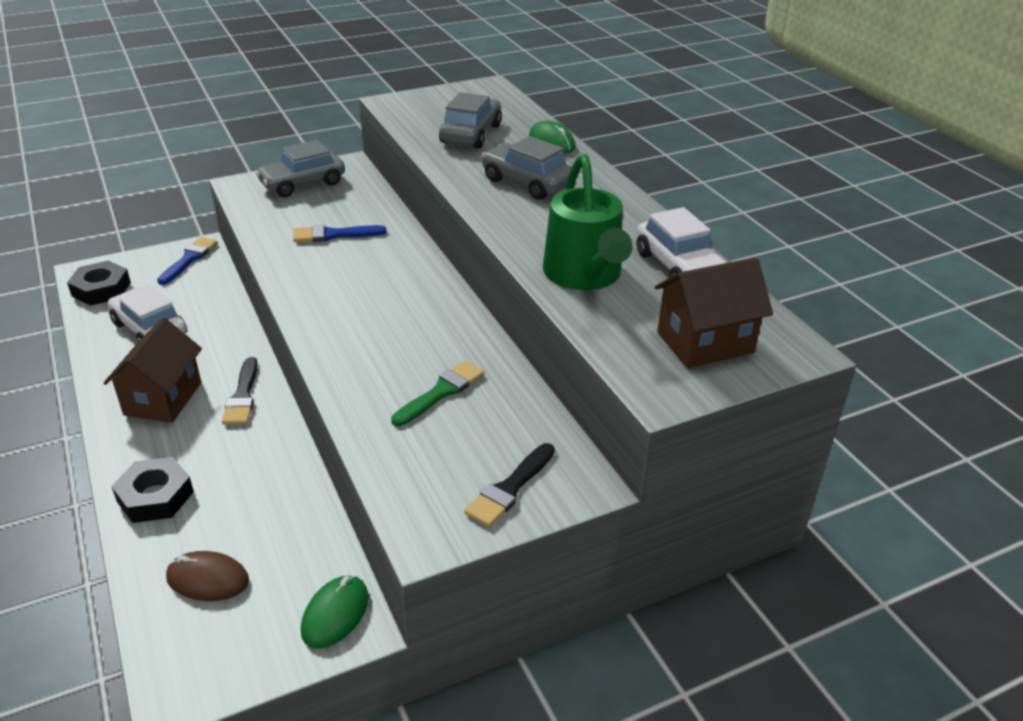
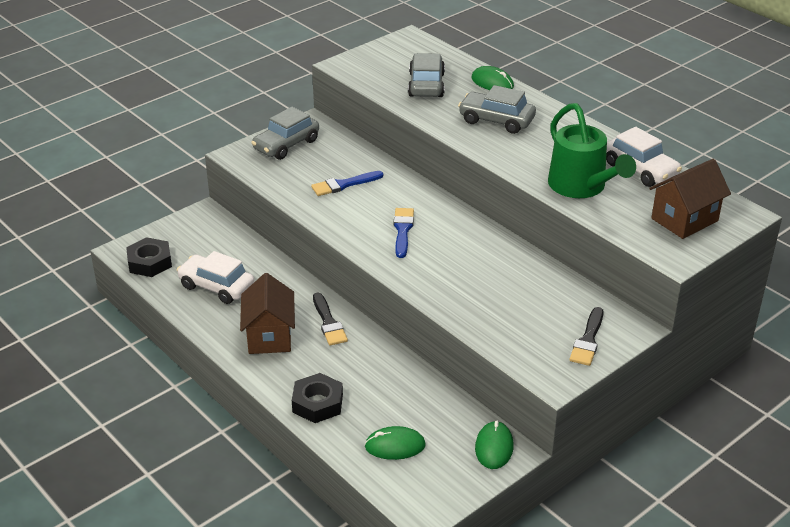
camera: 15 degrees left, 0 degrees up
(189, 259) = (203, 224): blue brush -> blue brush (402, 230)
(208, 579) = (395, 446): brown mouse -> green mouse
(441, 392) = (504, 288): green brush -> none

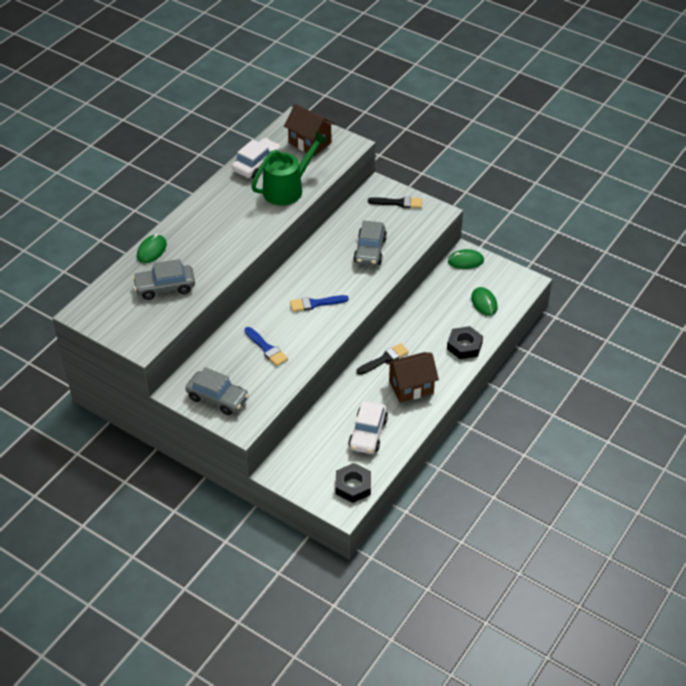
camera: 105 degrees left, 10 degrees up
(496, 120) = (211, 240): grey car -> grey car (370, 250)

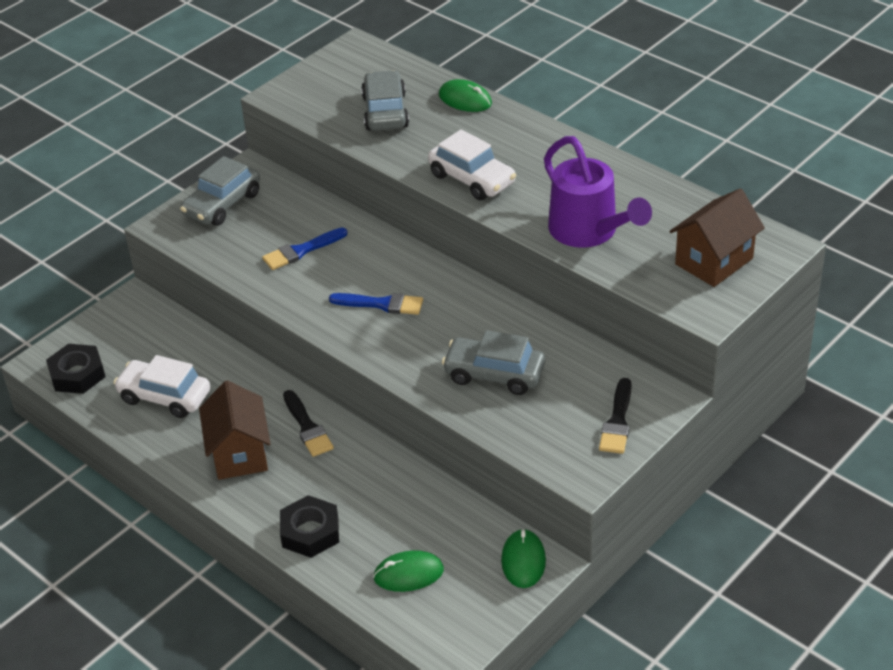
camera: 100 degrees right, 5 degrees down
(257, 165) = (655, 200): white car -> white car (472, 179)
(288, 188) = (589, 232): green watering can -> purple watering can
(315, 303) = (381, 304): blue brush -> blue brush turned 105 degrees clockwise

